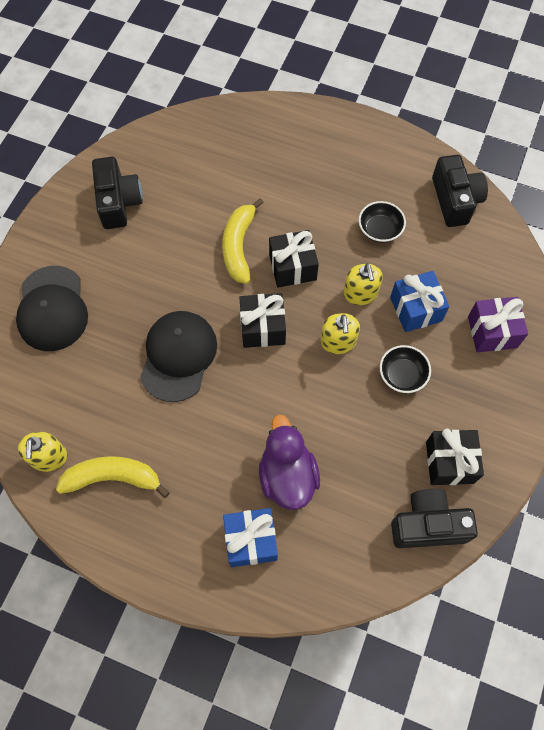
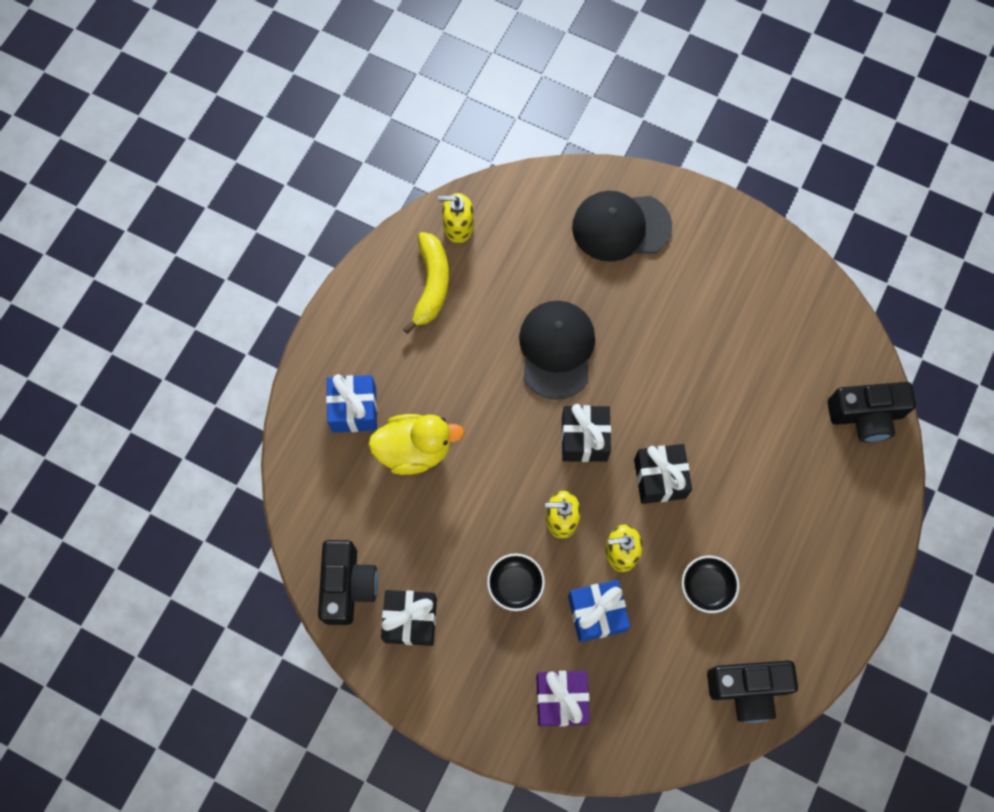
camera: 95 degrees right, 5 degrees up
(118, 202) = (754, 292): black camera -> black camera (865, 415)
(178, 356) = (556, 350): black cap -> black cap turned 105 degrees counterclockwise
(239, 246) = (690, 420): yellow banana -> none
(287, 476) = (414, 450): purple duck -> yellow duck

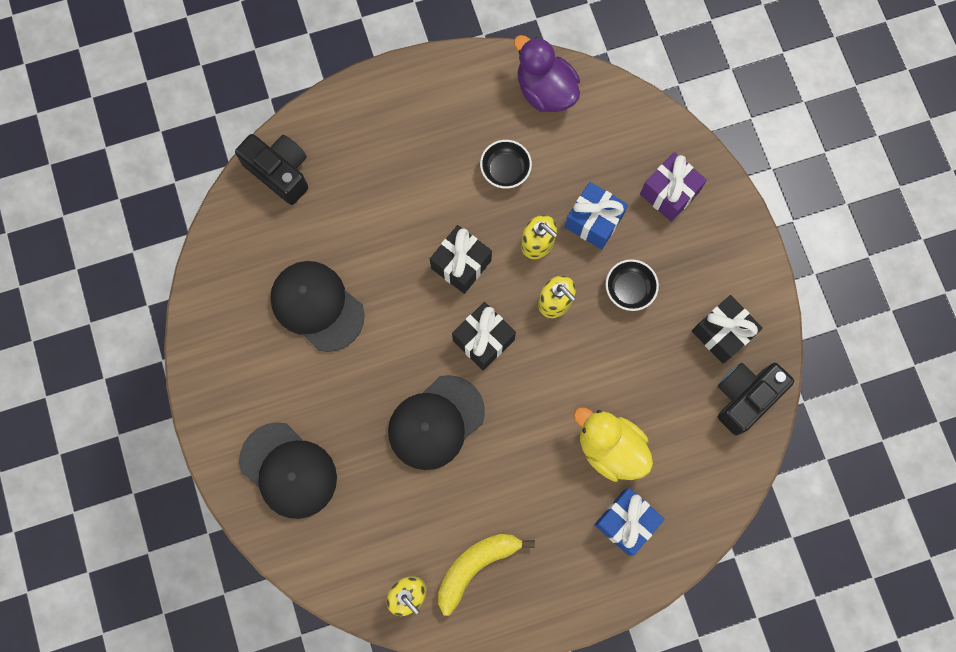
camera: 135 degrees left, 5 degrees up
(726, 347) = (317, 306): none -> black cap
(748, 689) = (545, 91): black camera -> purple duck

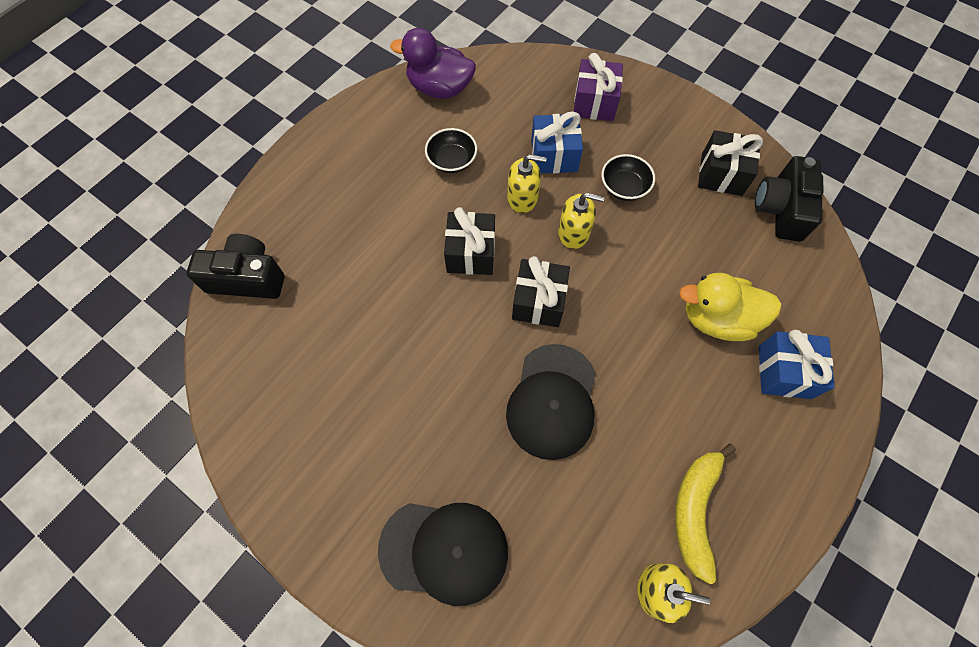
camera: 35 degrees left, 10 degrees down
(317, 306) = (363, 371): black cap -> none

